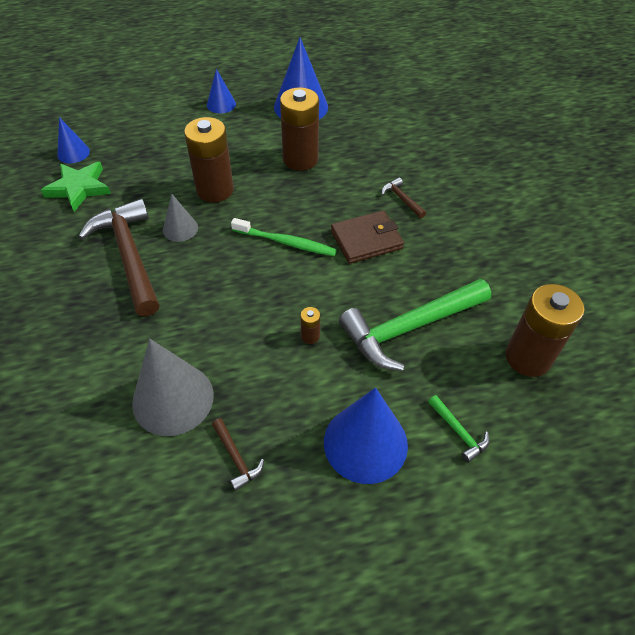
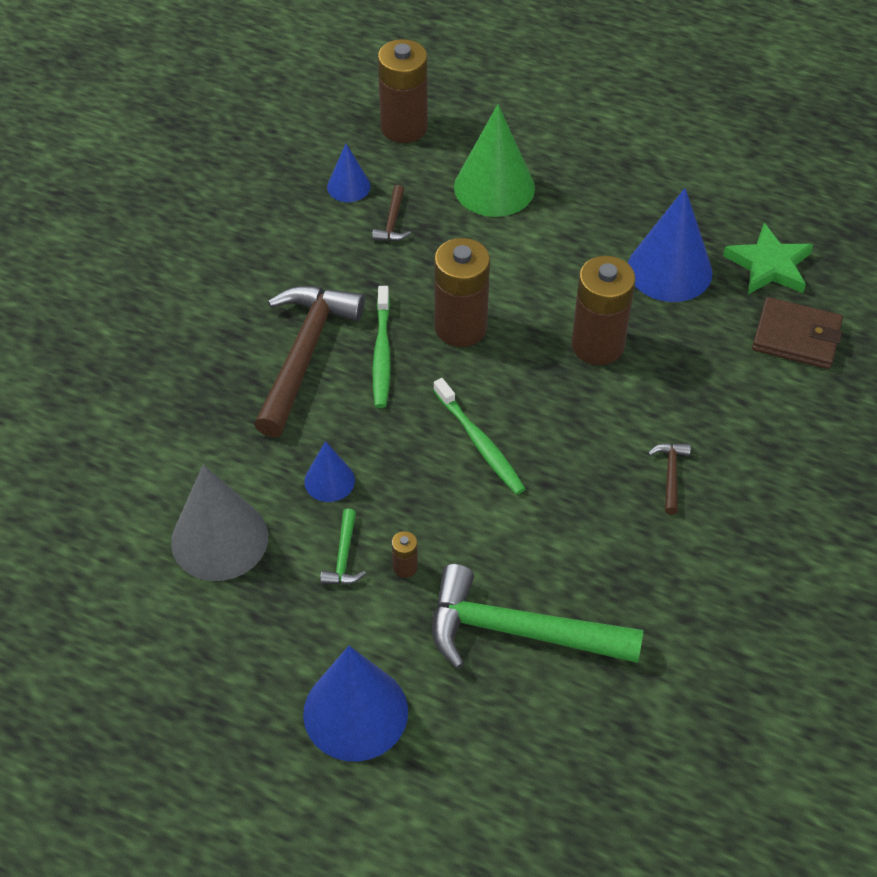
camera: 40 degrees right, 0 degrees up
(79, 188) = (319, 238): green star -> green star (769, 265)
(166, 113) = (494, 187): none -> green cone
(180, 228) = (382, 354): grey cone -> green toothbrush
(221, 104) = (571, 210): blue cone -> blue cone (329, 480)
(236, 458) = (226, 636): brown hammer -> brown hammer (392, 222)
(366, 240) = (574, 498): brown wallet -> brown wallet (796, 337)
(458, 432) = (457, 771): green hammer -> green hammer (343, 556)
(528, 357) = (617, 756): brown battery -> brown battery (404, 127)

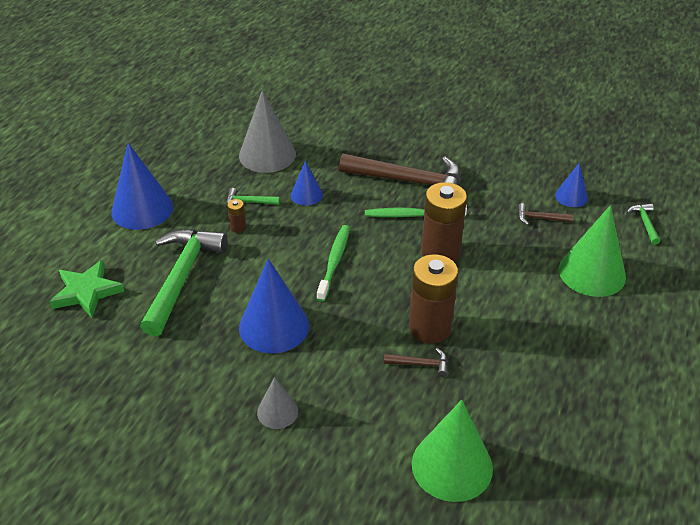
camera: 90 degrees right, 10 degrees down
(404, 127) = (645, 223): brown battery -> green hammer
(480, 443) = (334, 262): green toothbrush -> green toothbrush turned 135 degrees clockwise
(669, 270) = (520, 379): blue cone -> blue cone (274, 326)
(670, 475) = (302, 364): brown hammer -> brown hammer (420, 364)
(748, 498) = (277, 411): none -> grey cone
(769, 265) = (539, 454): green star -> green star (87, 292)
(796, 337) = (452, 465): brown wallet -> green cone

